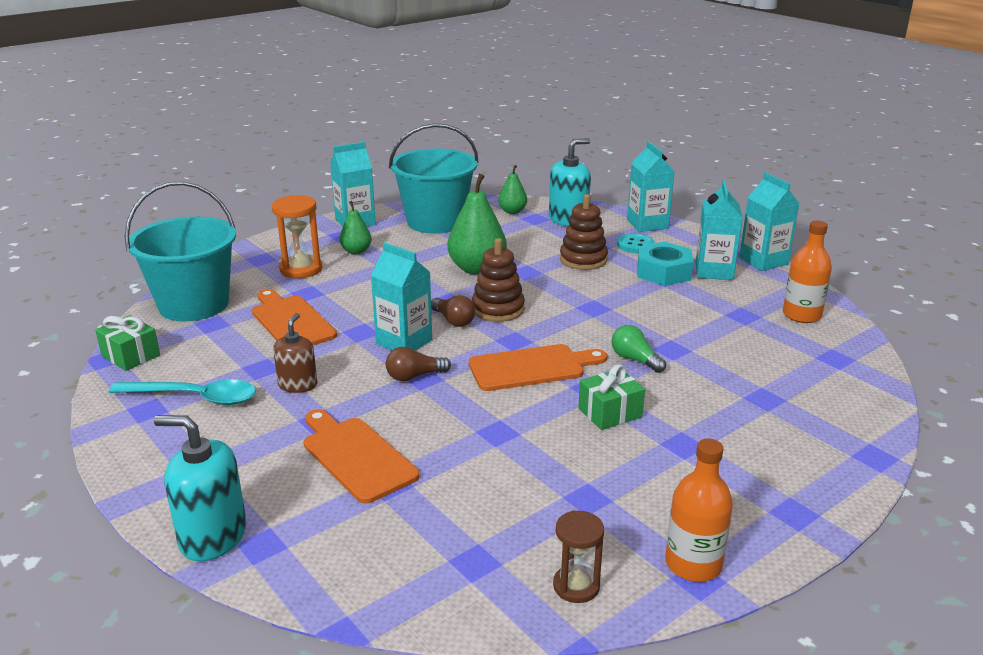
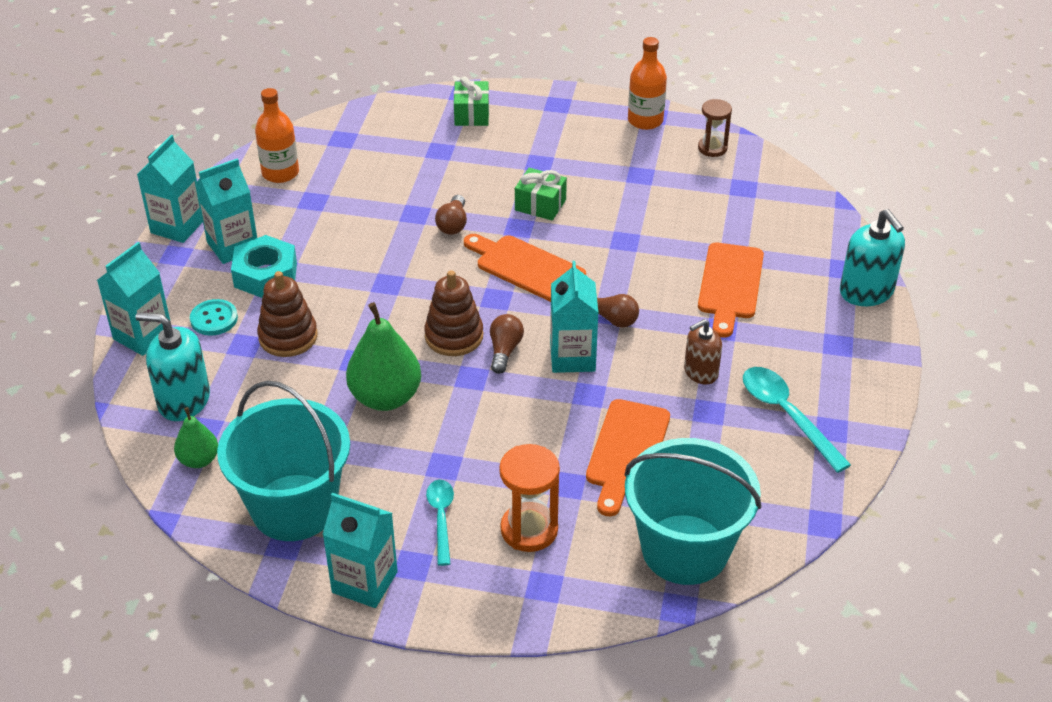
camera: 130 degrees left, 15 degrees up
(131, 356) = (799, 509): green gift -> green gift (471, 114)
(356, 251) = (441, 518): green pear -> turquoise spoon
(635, 359) = (453, 224): green light bulb -> brown light bulb

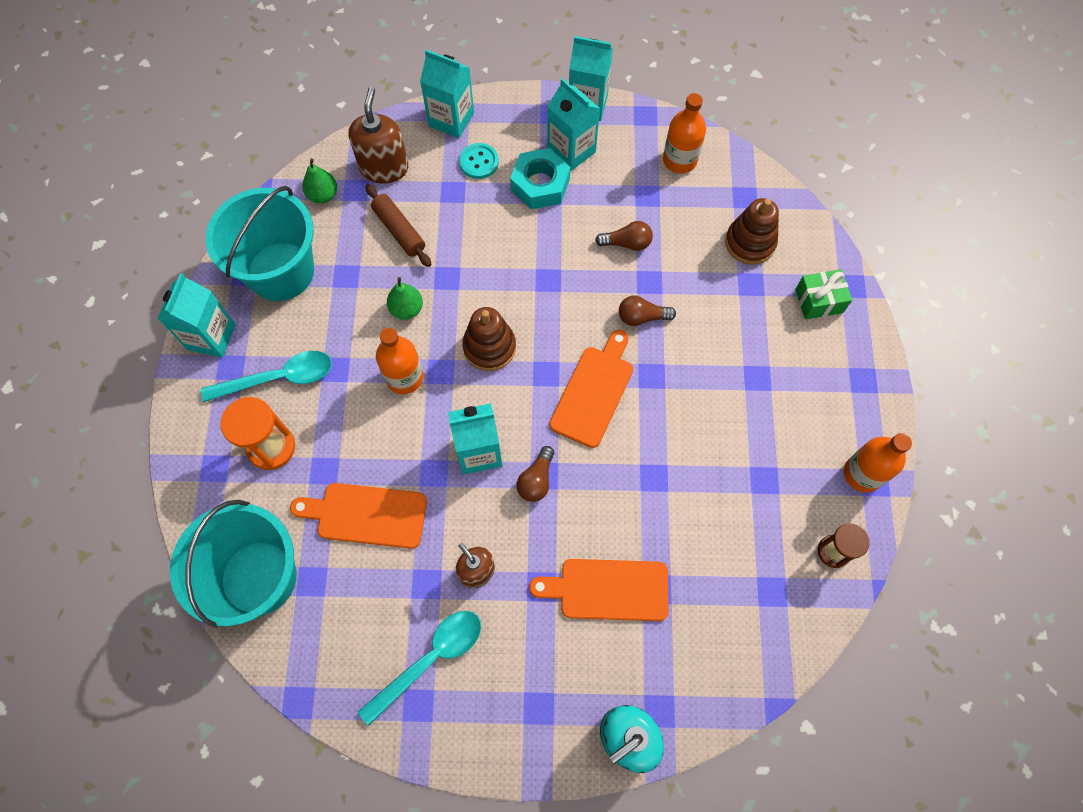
camera: 80 degrees right, 25 degrees up
(184, 400) = (384, 167): turquoise soap dispenser -> brown soap dispenser
(278, 395) = (399, 230): none -> brown rolling pin
(288, 337) = (467, 220): brown stacking toy -> brown stacking toy (750, 243)
(385, 397) = (407, 309): green pear -> green pear, size x0.56
(441, 518) = (278, 378): turquoise spoon -> turquoise spoon, size x1.55
(471, 407) = (404, 377): none -> orange bottle
(504, 350) = (478, 392): brown light bulb -> brown light bulb (627, 243)
(540, 205) = (690, 389): green gift -> none

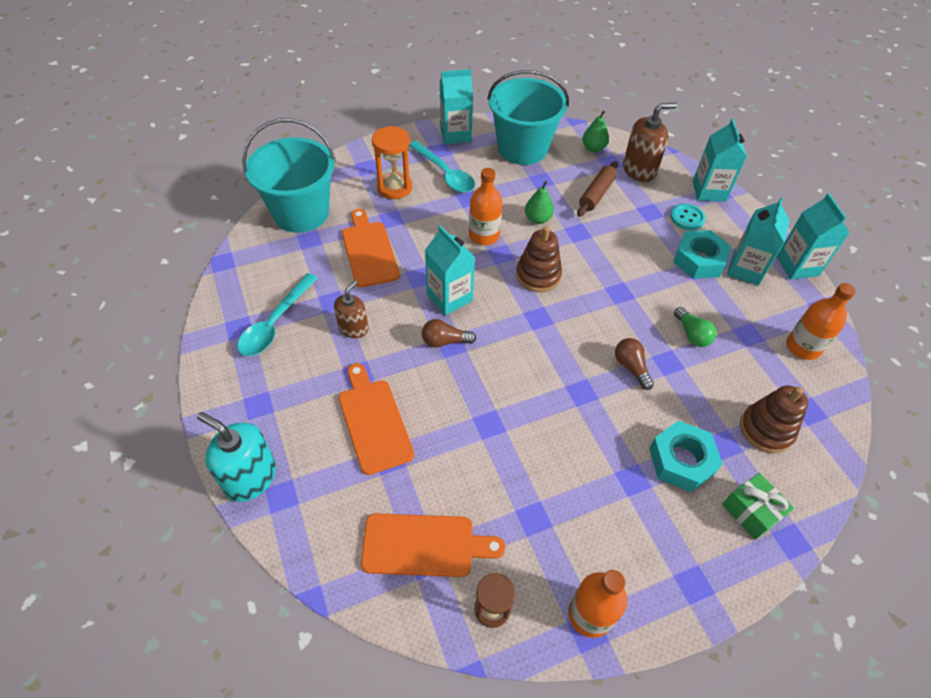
camera: 65 degrees right, 15 degrees down
(430, 659) = (275, 323): turquoise spoon -> turquoise spoon turned 90 degrees clockwise
(594, 392) = (541, 355): orange cutting board -> orange cutting board (424, 545)
(627, 243) = (692, 334): brown light bulb -> green light bulb
(754, 328) = (681, 460): none -> turquoise nut

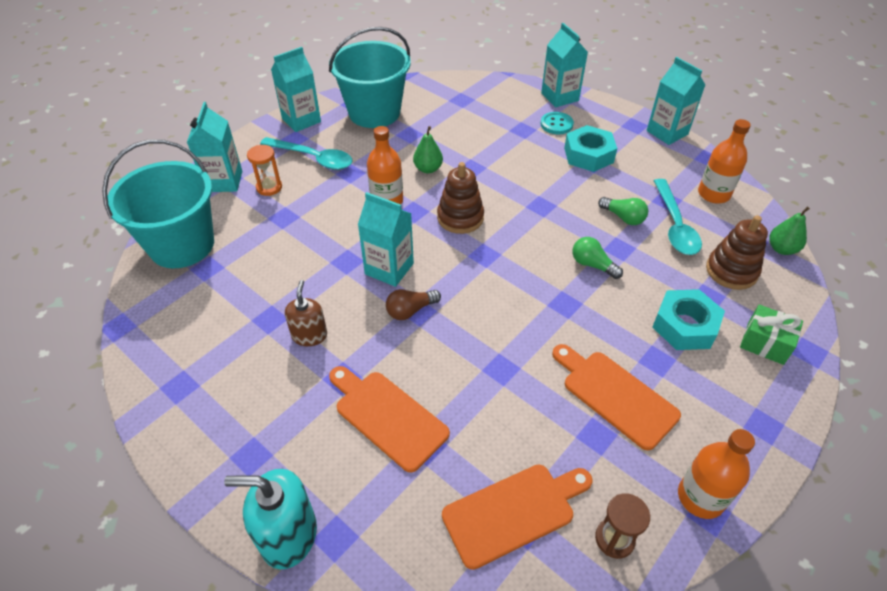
camera: 25 degrees left, 5 degrees down
(275, 323) = (219, 365): turquoise spoon -> turquoise spoon (675, 225)
(369, 251) = (279, 256): orange cutting board -> orange cutting board (615, 395)
(394, 187) = (269, 187): orange hourglass -> orange hourglass, size x0.66
(593, 148) = (439, 93): green pear -> green pear (781, 249)
(596, 194) = (467, 130): brown rolling pin -> none
(631, 367) = (592, 265): brown light bulb -> green light bulb
(639, 170) = (491, 98): brown soap dispenser -> none
(745, 270) = (630, 149): turquoise carton -> turquoise carton (224, 181)

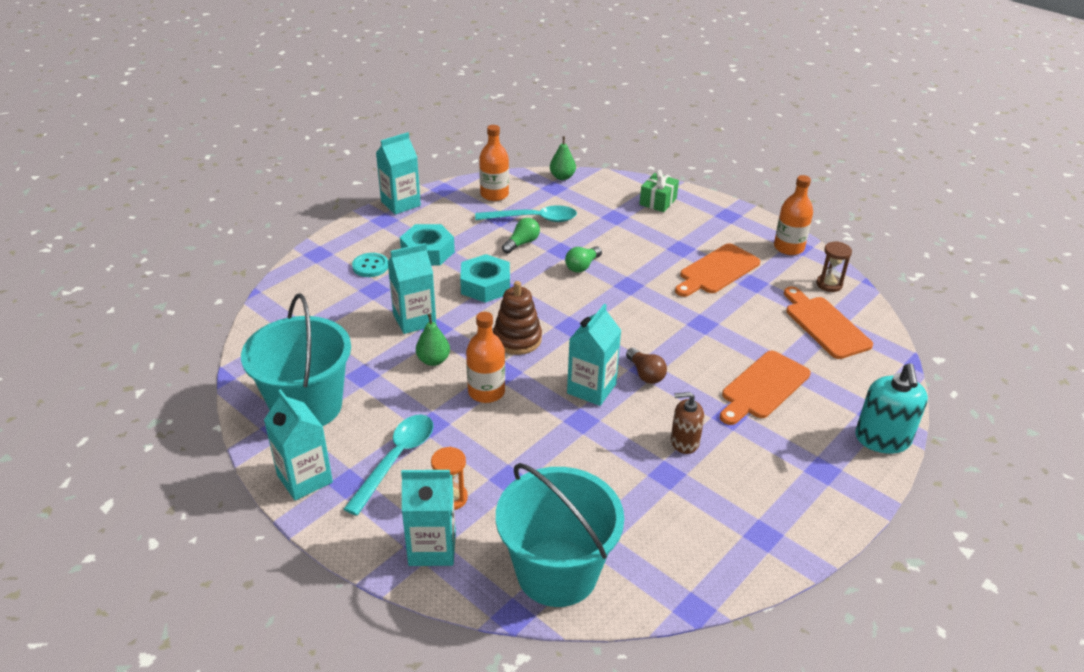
camera: 90 degrees left, 10 degrees down
(559, 97) = (319, 259): turquoise carton -> turquoise carton (414, 320)
(685, 326) = (646, 231): turquoise nut -> turquoise nut (485, 285)
(731, 271) = (587, 202): brown stacking toy -> none

